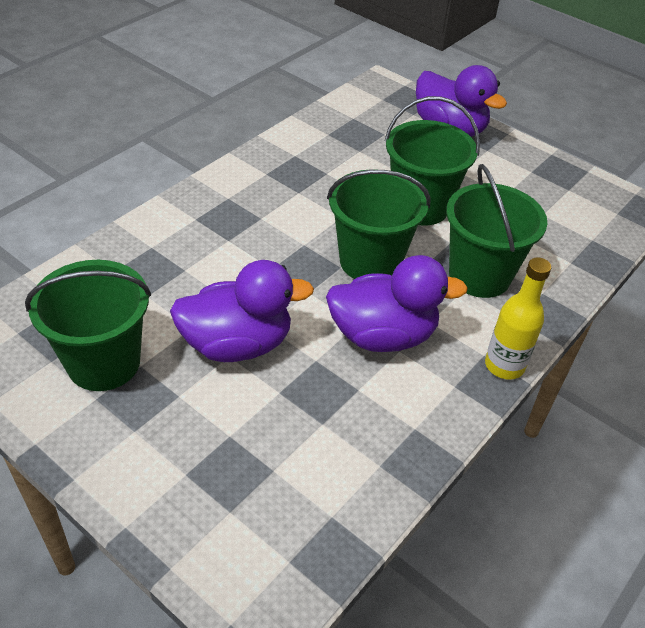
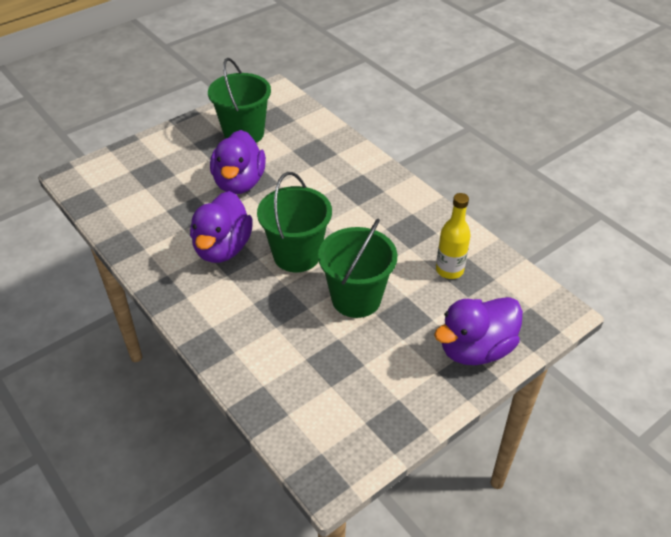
camera: 105 degrees right, 0 degrees up
(479, 275) = (264, 316): green bucket -> none
(504, 366) = (172, 305): yellow bottle -> yellow bottle (449, 270)

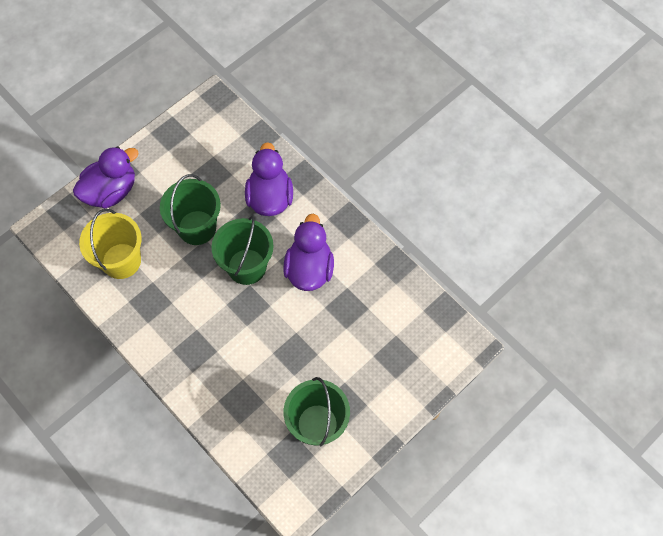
camera: 175 degrees right, 20 degrees up
(239, 183) = (309, 349): purple duck -> purple duck (270, 197)
(449, 270) = (121, 261): yellow bottle -> yellow bucket

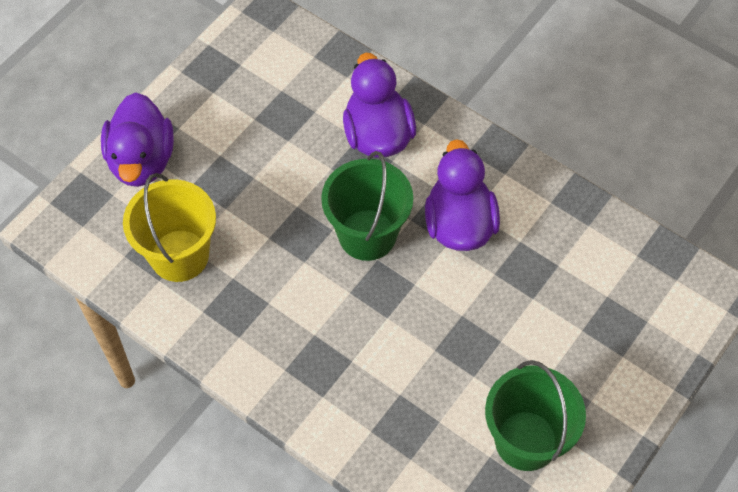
camera: 10 degrees left, 5 degrees down
(111, 191) = (142, 160): purple duck -> purple duck turned 135 degrees clockwise
(197, 227) = (281, 192): green bucket -> none

